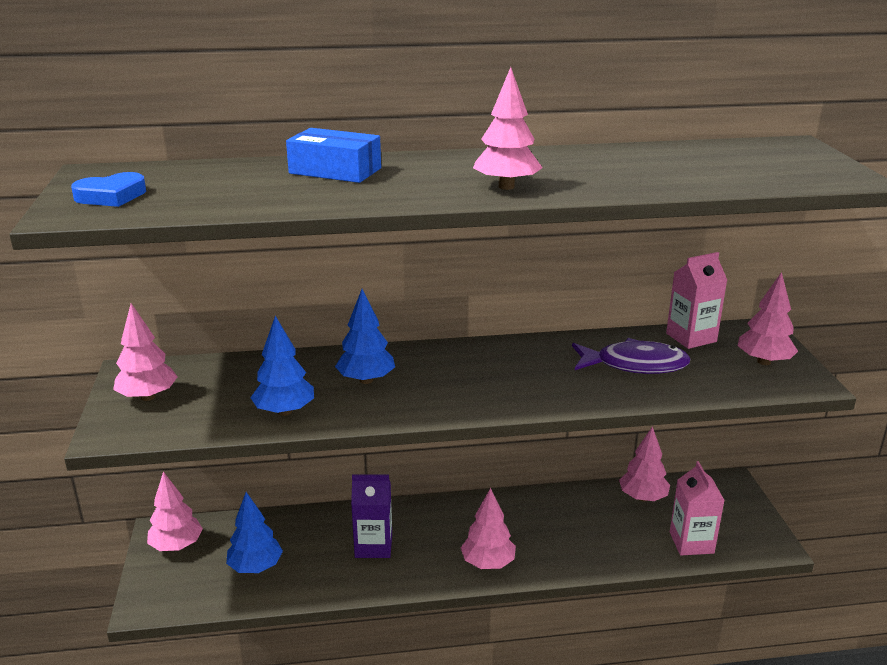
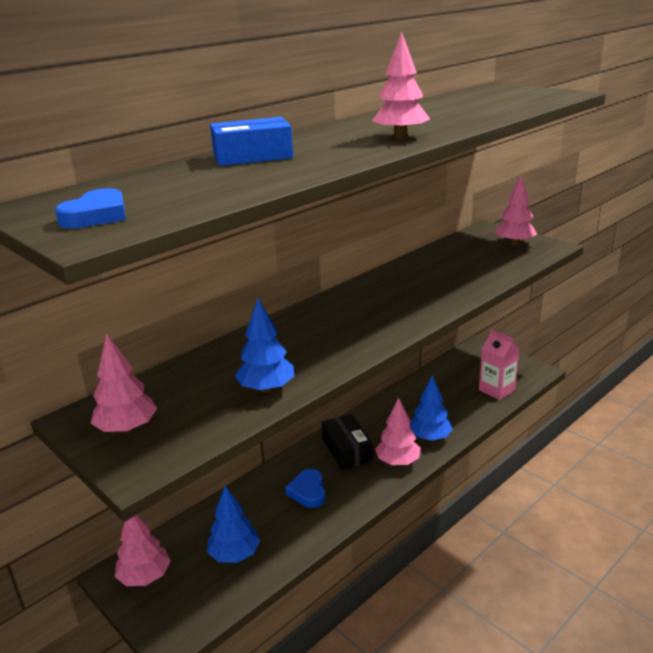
camera: 35 degrees left, 0 degrees up
(366, 380) = (295, 344): blue tree -> blue tree (430, 437)
(373, 546) = (308, 491): purple carton -> blue heart
(453, 525) = (346, 450): none -> black box
(635, 365) = (451, 270): purple fish -> none
(643, 497) = (441, 377): pink tree -> none
(691, 337) = (457, 244): pink carton -> none

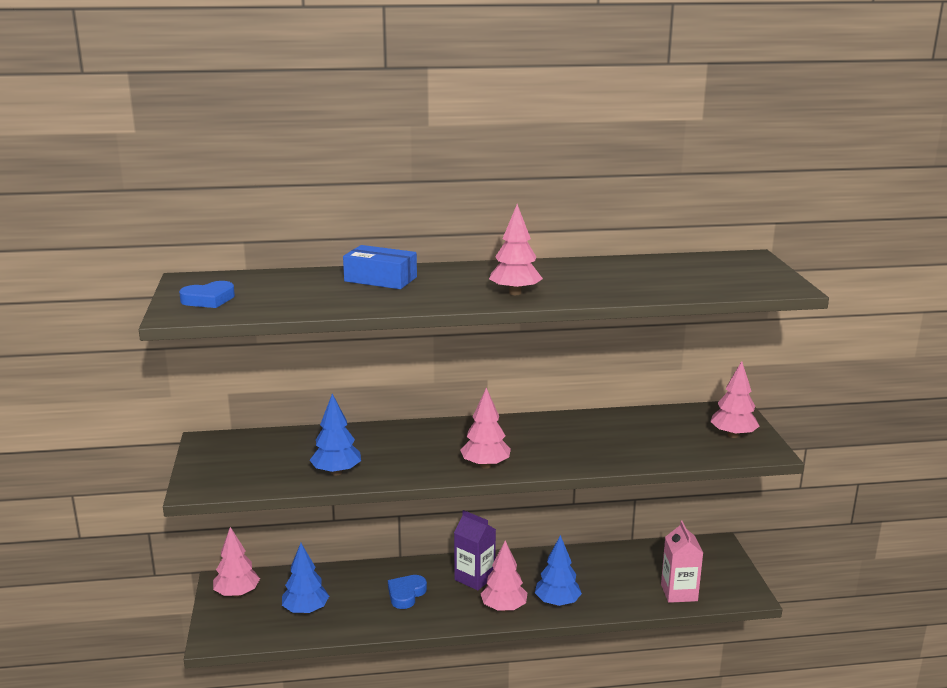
camera: 35 degrees right, 5 degrees down
(127, 429) = (224, 460): pink tree -> pink tree (485, 465)
(346, 450) = (474, 578): black box -> purple carton

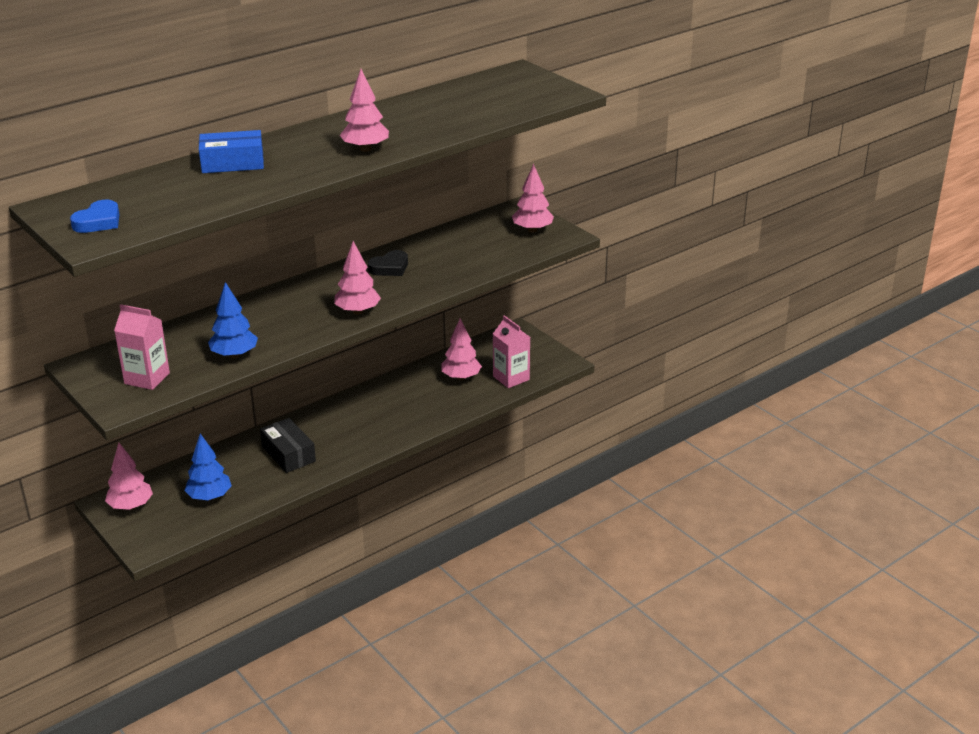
camera: 30 degrees left, 10 degrees up
(244, 470) = (147, 378): none -> pink carton
(406, 594) = (288, 454): blue heart -> black box
(474, 578) = (337, 421): purple carton -> none
(503, 608) = (381, 436): pink tree -> pink tree (461, 377)
(554, 433) = (390, 268): none -> black heart
(557, 602) = (421, 417): blue tree -> none

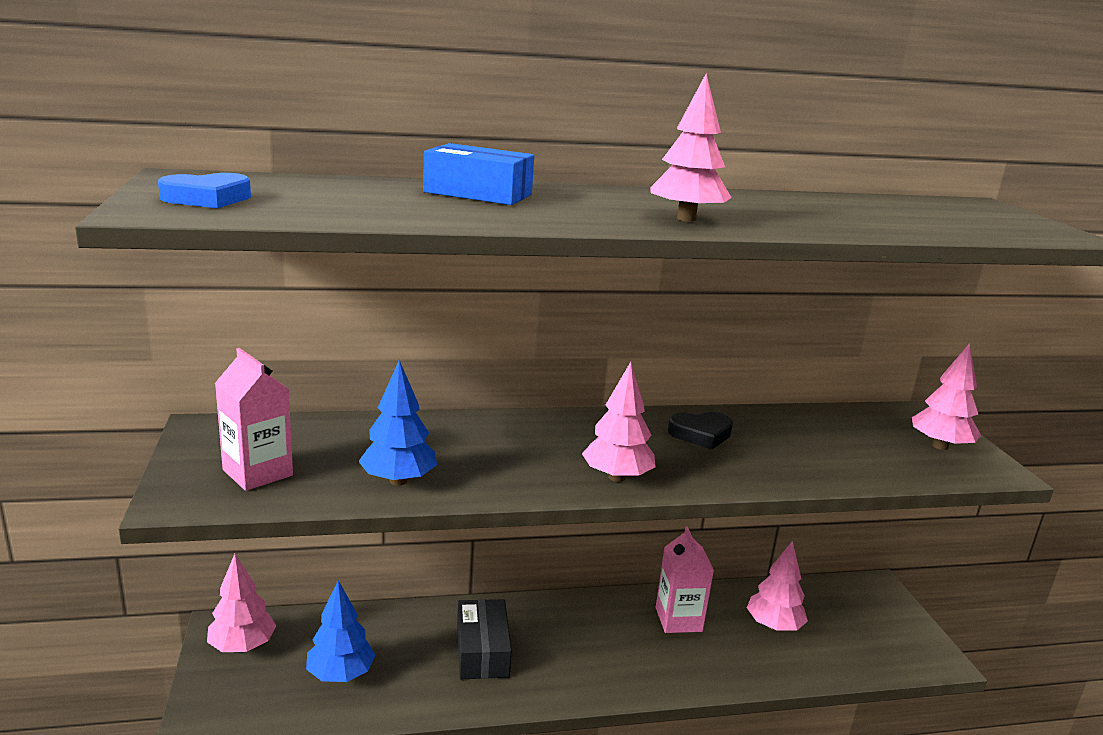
camera: 25 degrees right, 10 degrees down
(511, 378) = (847, 654): pink carton -> pink carton (678, 619)

